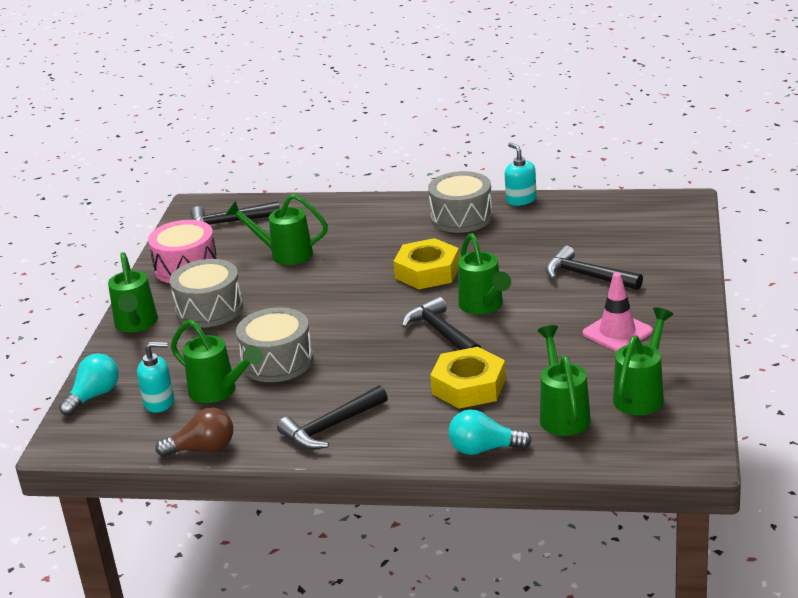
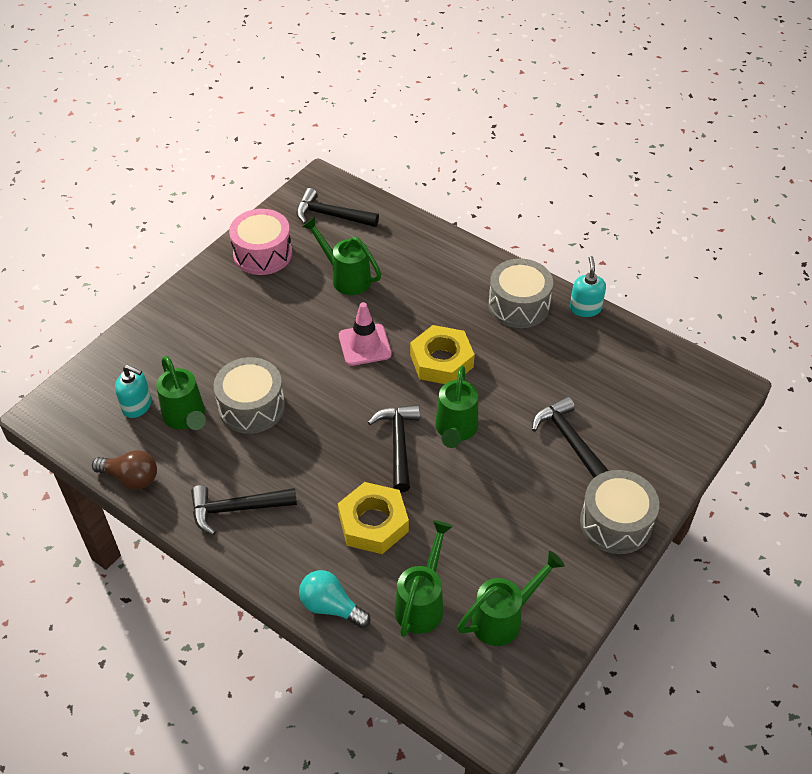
camera: 25 degrees right, 20 degrees up
(94, 396) = (98, 371): turquoise light bulb -> none
(136, 325) = (181, 304): green watering can -> none
(209, 309) = (245, 315): grey drum -> grey drum (615, 522)
(617, 332) = (541, 527): pink traffic cone -> pink traffic cone (364, 345)

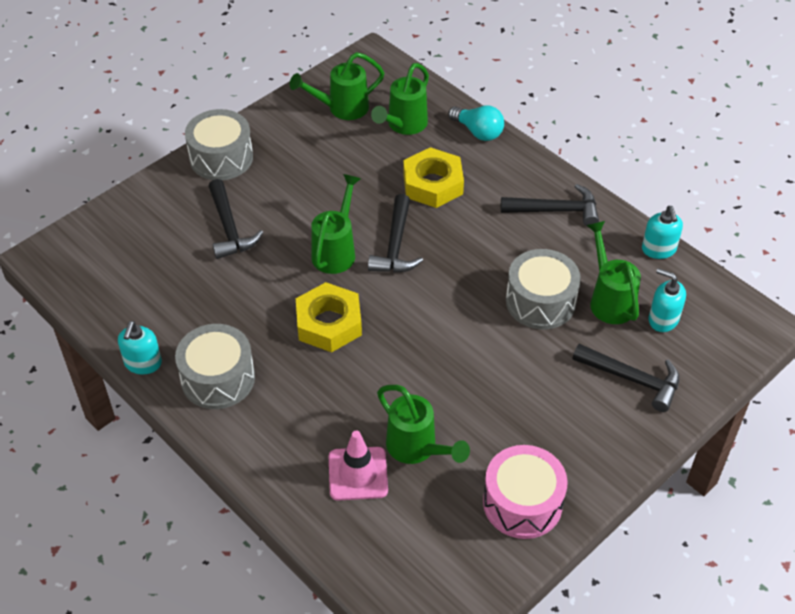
camera: 170 degrees left, 0 degrees up
(131, 478) = (658, 249): brown light bulb -> turquoise soap dispenser
(331, 215) = (421, 557): black hammer -> black hammer (632, 379)
(364, 345) = (410, 354): pink traffic cone -> pink traffic cone (358, 474)

